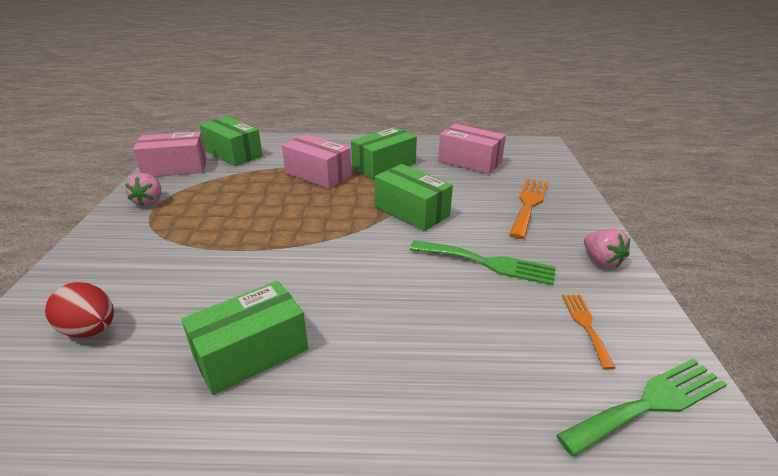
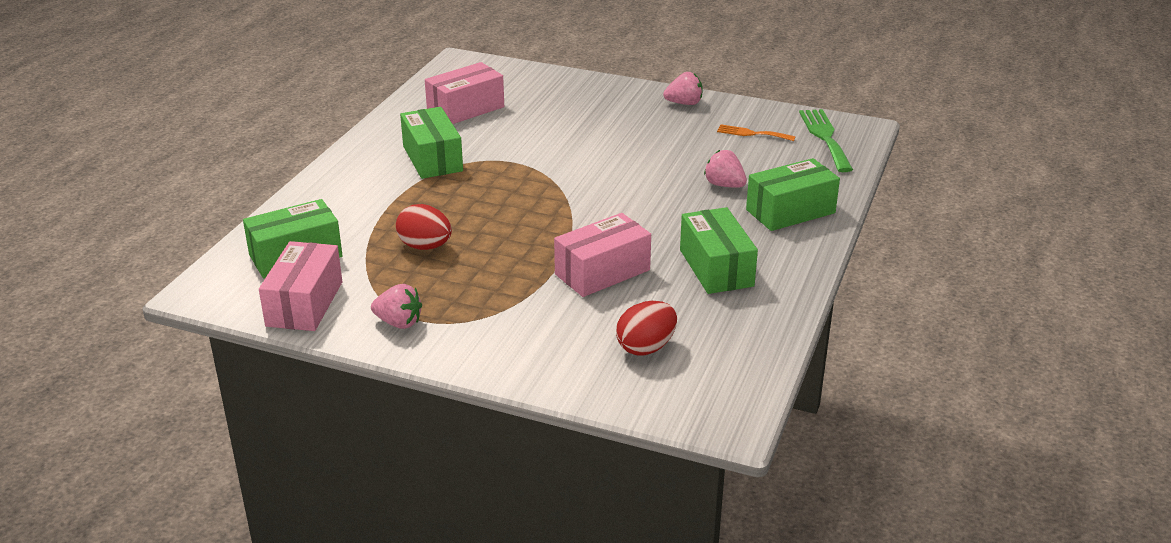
camera: 70 degrees left, 0 degrees up
(255, 189) = (425, 246): none -> red egg
(318, 174) = (419, 202): pink box -> pink box (602, 272)
(411, 211) = (549, 163): green box -> green box (790, 211)
(441, 325) = (724, 185): none -> pink strawberry
(488, 263) = (659, 148): green fork -> none
(529, 204) = (580, 105): orange fork -> none

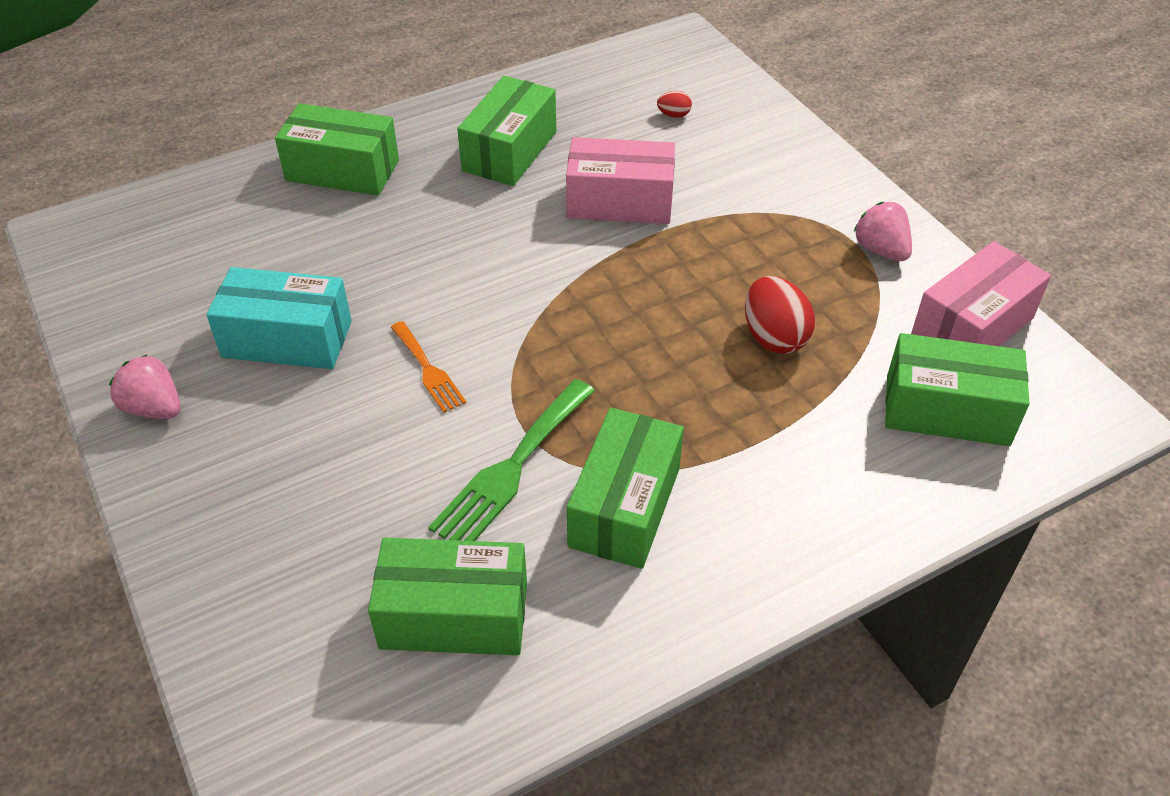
camera: 140 degrees left, 15 degrees up
(465, 109) = (454, 615): pink box -> green box
(646, 347) = (674, 115): red egg -> red egg, size x0.49
(673, 142) = (287, 339): none -> turquoise box
(724, 185) = (345, 238): pink strawberry -> none
(752, 133) = (182, 296): orange fork -> orange fork (428, 370)
(825, 137) = (125, 241): green fork -> green fork (511, 468)

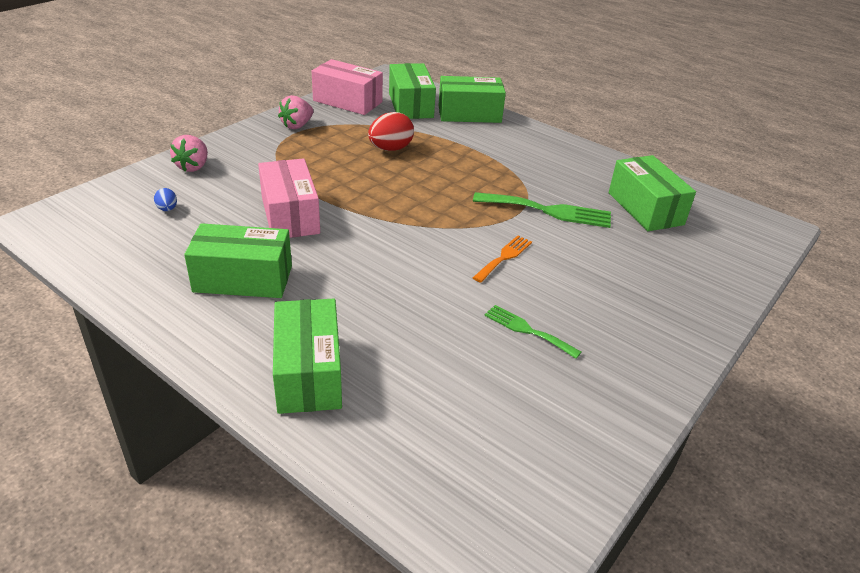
camera: 115 degrees left, 10 degrees down
(154, 408) = (641, 374): pink strawberry -> pink strawberry (193, 167)
(287, 339) = (527, 330): turquoise box -> green fork
(624, 507) = (540, 175): green box -> green box (469, 114)
(674, 115) = (167, 209): red egg -> blue egg

